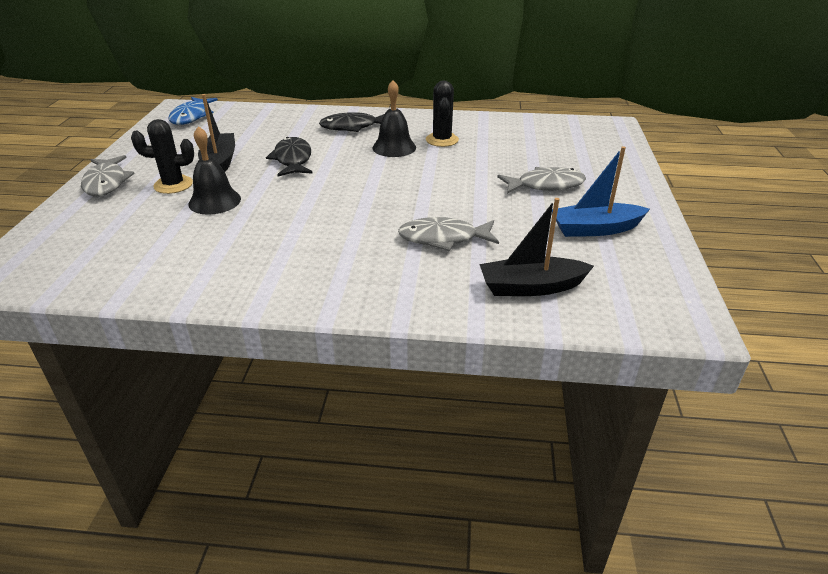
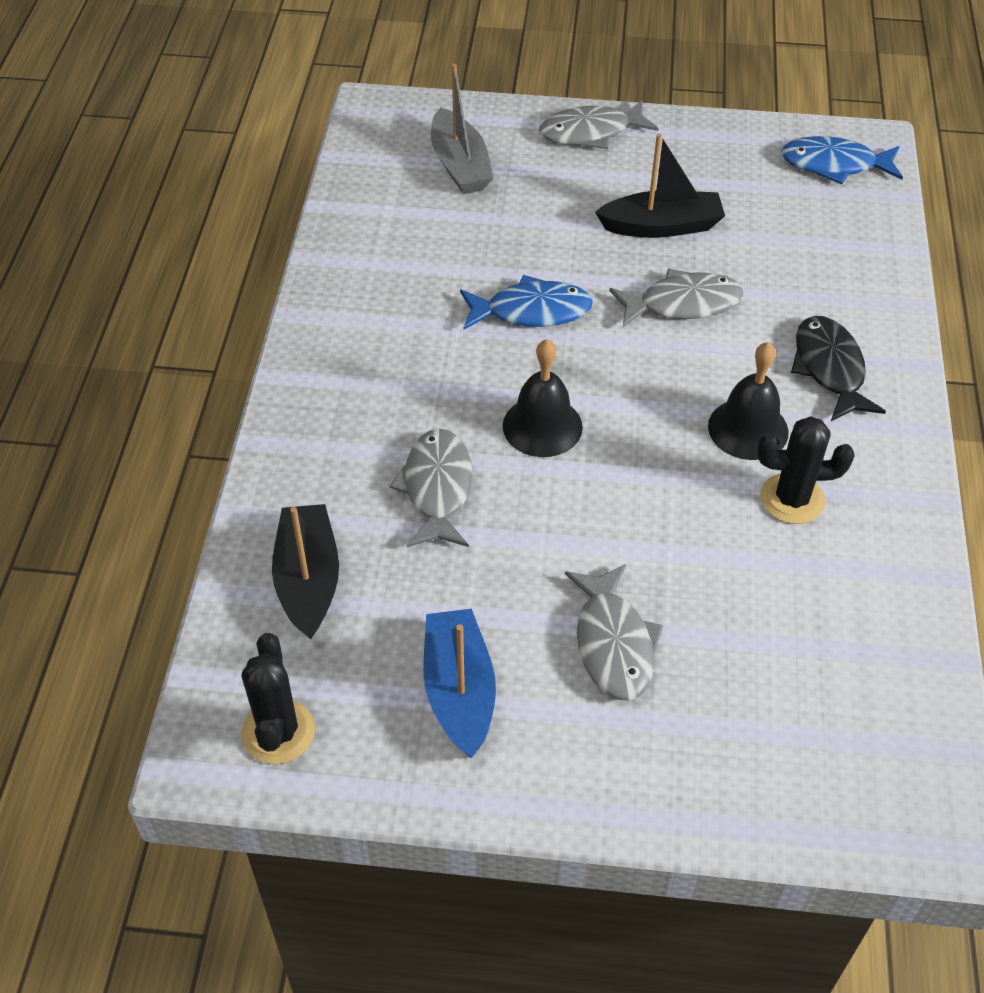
camera: 90 degrees right, 15 degrees up
(106, 234) = (460, 165): none -> grey boat
(173, 185) = (588, 193): black cactus -> black cactus (278, 732)
(214, 201) = (543, 241): black bell -> black bell (542, 426)
(284, 205) = (531, 311): none -> blue fish
(293, 159) = (682, 304): black fish -> grey fish

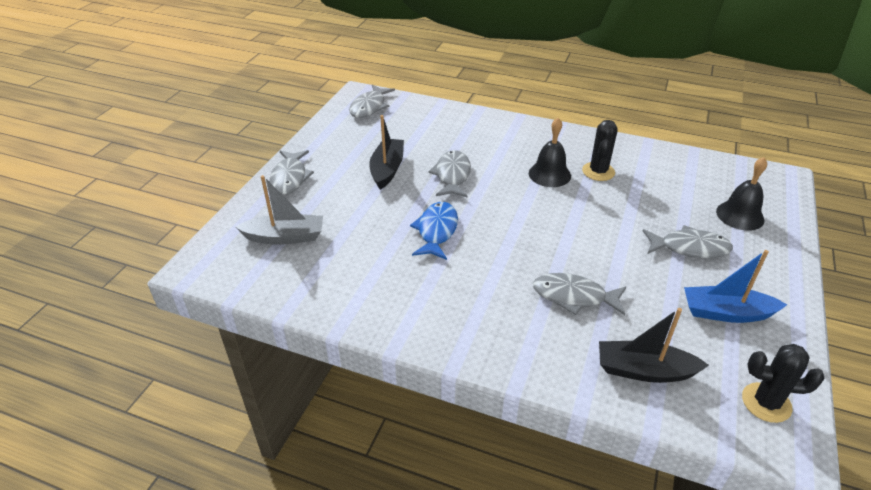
camera: 75 degrees left, 10 degrees down
(542, 426) = (532, 244): black bell -> black bell (740, 215)
(829, 368) = (514, 142): black fish -> none
(834, 165) = (369, 107): blue fish -> grey fish

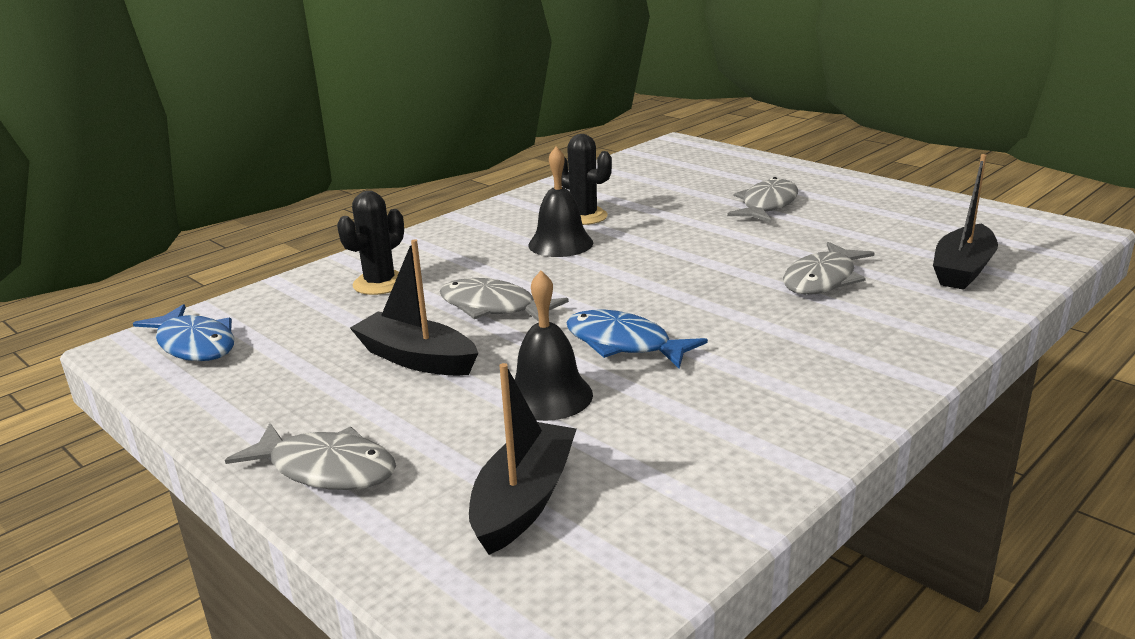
camera: 65 degrees left, 15 degrees down
(285, 237) = (523, 500): grey boat -> black boat
(369, 107) = (194, 344): grey fish -> blue fish
(726, 313) = (881, 213): blue boat -> none
(740, 215) = (727, 173): black bell -> black bell (548, 396)
(766, 402) = (1016, 228): black cactus -> black cactus (380, 283)

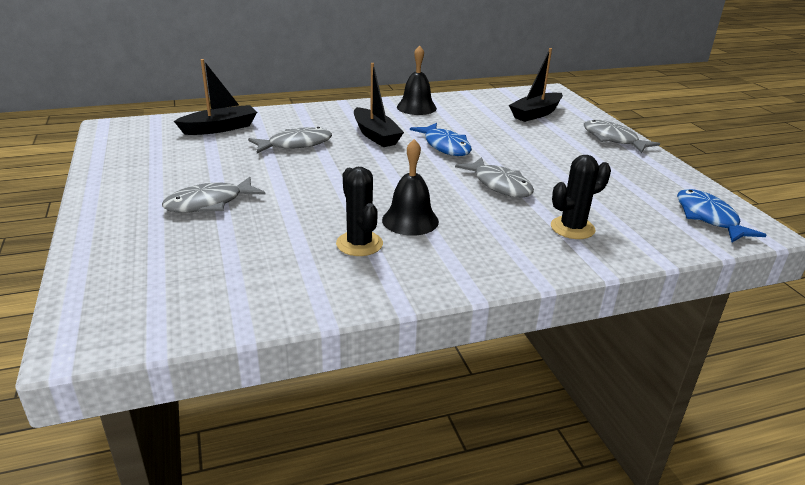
camera: 155 degrees left, 5 degrees up
(417, 359) = (560, 169): black boat -> black boat (375, 135)
(548, 396) = (502, 137): black bell -> black bell (416, 107)

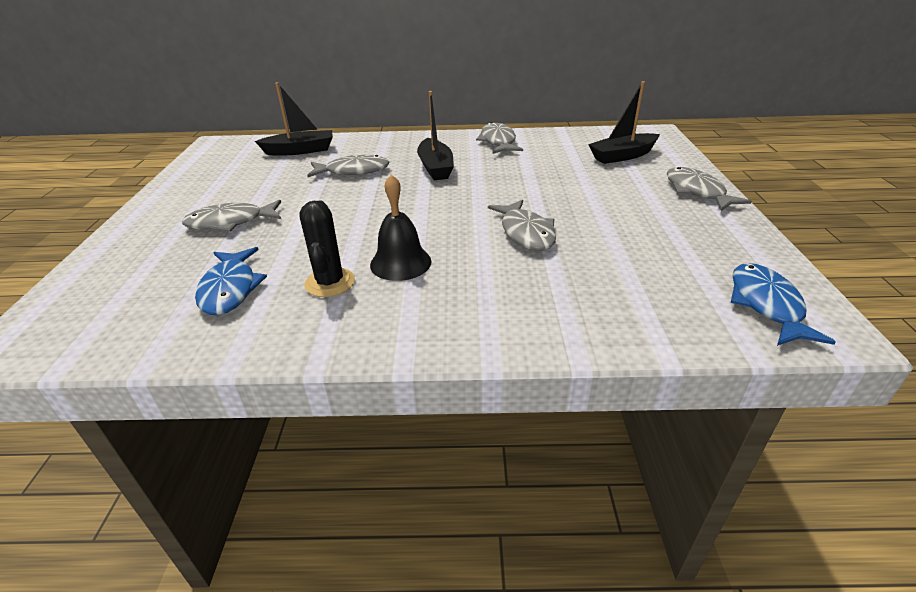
camera: 20 degrees right, 5 degrees up
(416, 107) = (498, 141): black bell -> grey fish
(445, 146) = (498, 184): blue fish -> blue fish (230, 289)
(572, 228) = (575, 295): black cactus -> none

